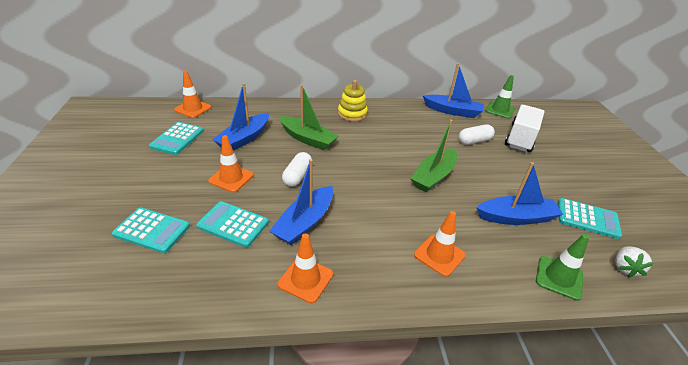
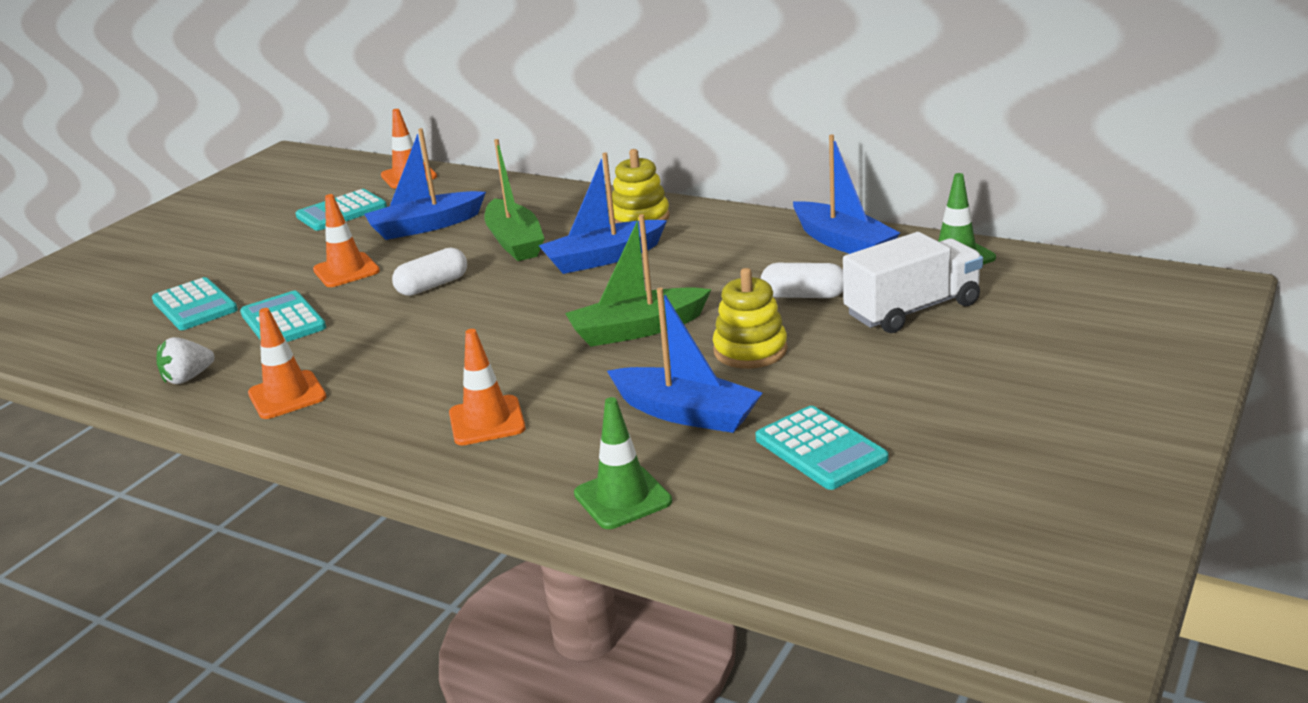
camera: 40 degrees right, 10 degrees down
(305, 222) = (367, 340): blue boat -> blue boat (603, 258)
(493, 175) = (750, 350): none -> yellow stacking toy
(625, 268) = (762, 524): white strawberry -> white strawberry (188, 378)

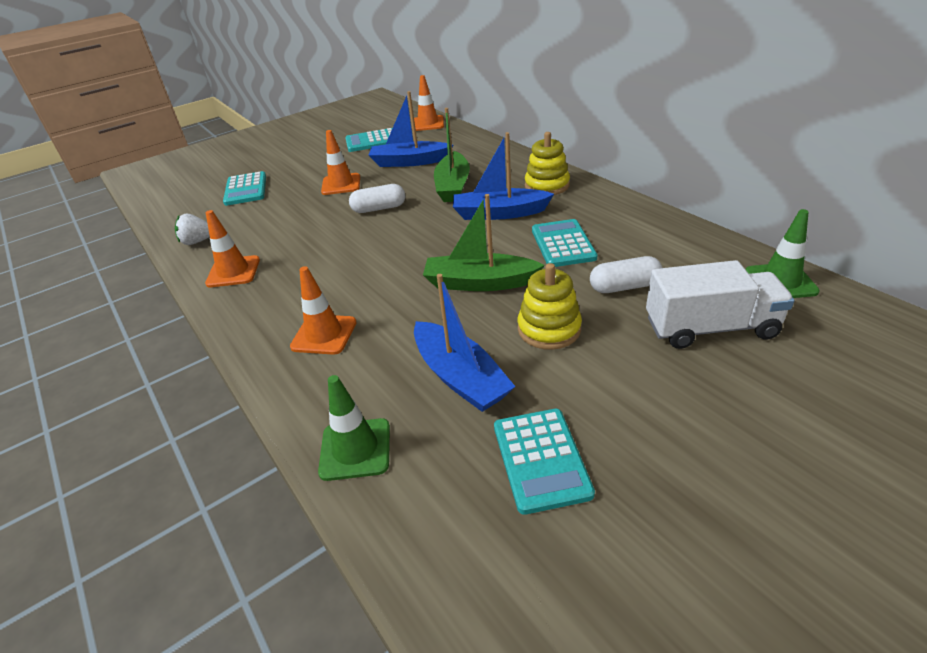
camera: 25 degrees right, 10 degrees up
(283, 321) = (278, 213): turquoise calculator -> turquoise calculator (563, 244)
(803, 296) = (624, 287): white capsule -> white capsule turned 45 degrees counterclockwise
(843, 242) = (687, 243): blue boat -> none

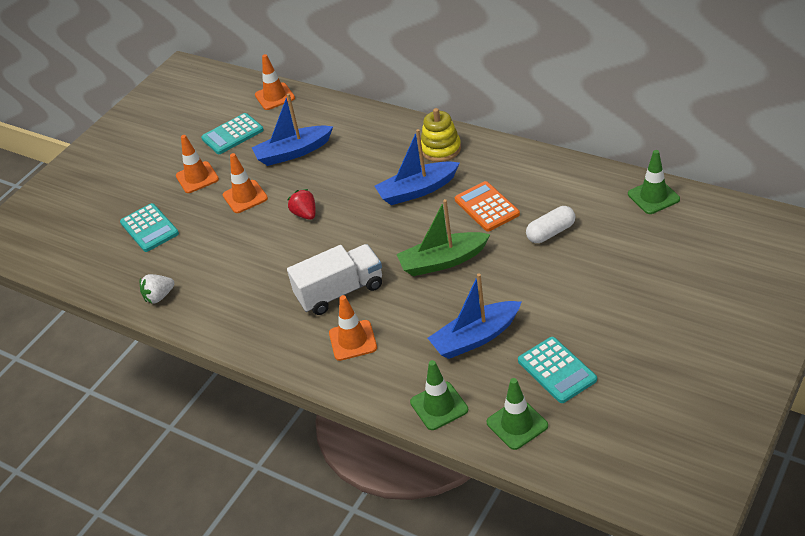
camera: 20 degrees left, 5 degrees up
(233, 272) = (225, 314): orange traffic cone -> orange traffic cone (197, 177)
(379, 208) = (305, 214): white capsule -> red strawberry
(437, 520) = (517, 424): none -> green traffic cone
(453, 186) = (356, 171): green boat -> none
(460, 377) = (475, 337): blue boat -> blue boat turned 120 degrees clockwise
(549, 329) = (515, 283): yellow stacking toy -> none
(563, 244) = (487, 207): turquoise calculator -> orange calculator
(710, 328) = (621, 248): white truck -> white truck (340, 292)

